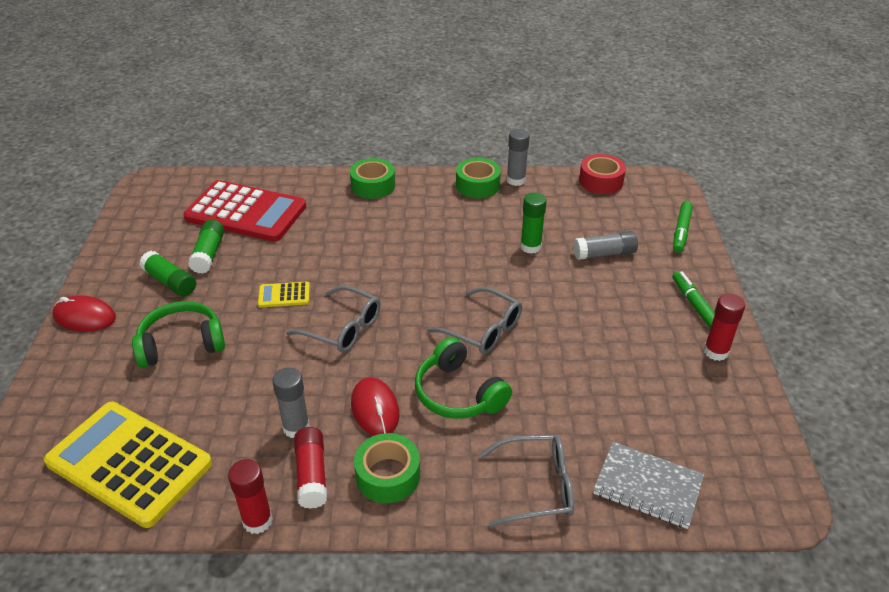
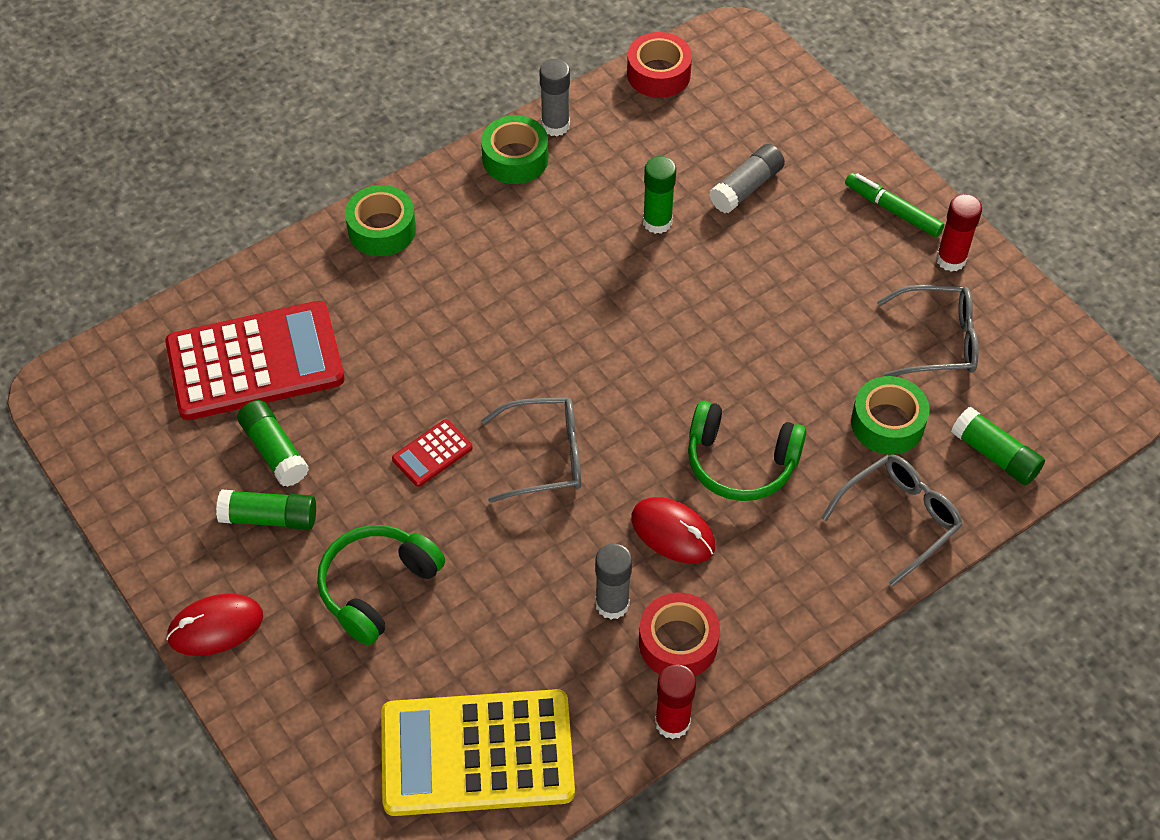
camera: 35 degrees left, 15 degrees up
(284, 295) = (432, 453): yellow calculator -> red calculator
(312, 474) = (678, 643): red glue stick -> red tape
(388, 475) = (752, 596): green tape -> green tape (887, 423)
(483, 330) = (700, 368): grey glasses -> grey glasses (938, 341)
(648, 486) = (995, 455): grey notebook -> green glue stick
(681, 231) = (805, 108): green marker -> none

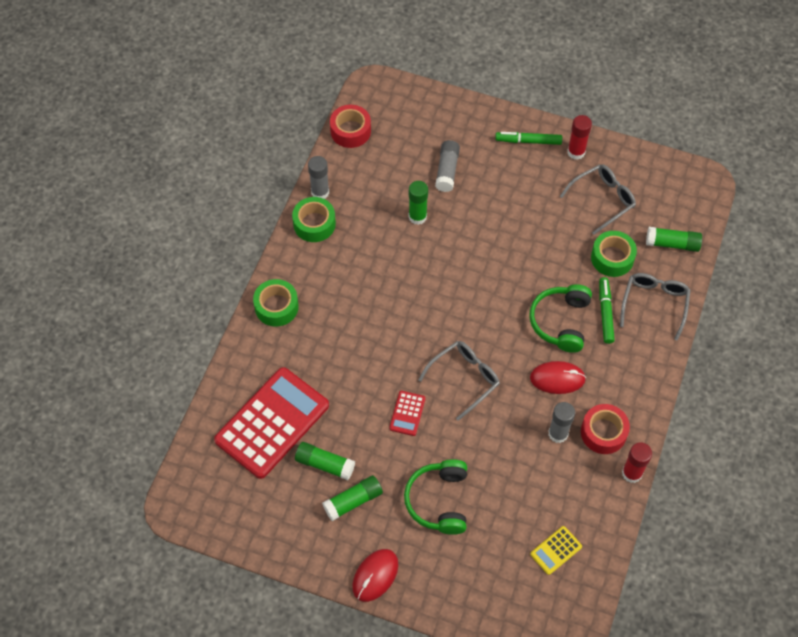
camera: 35 degrees left, 5 degrees up
(477, 753) = (556, 550): yellow calculator -> yellow calculator, size x0.42
(740, 462) = (560, 322): green headphones -> green headphones turned 120 degrees clockwise
(816, 488) = (605, 313): none -> green marker

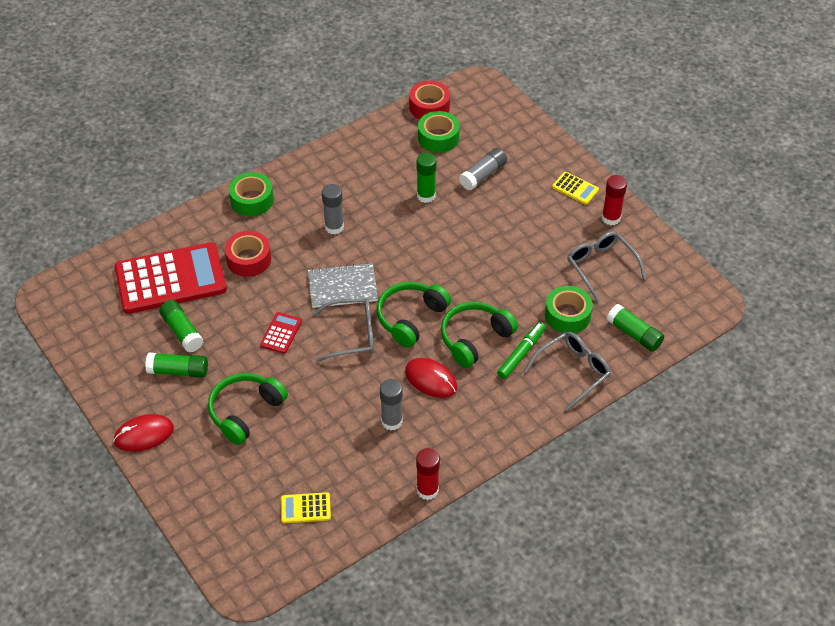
camera: 35 degrees right, 10 degrees down
(314, 224) = (337, 158): green tape -> green tape (438, 138)
(320, 192) = (363, 138): grey glue stick -> grey glue stick (334, 227)
(407, 413) = (281, 333): red calculator -> red calculator turned 150 degrees clockwise
(421, 341) = (342, 287): none -> grey notebook
(497, 335) = (410, 318): none -> green headphones
(528, 141) = (575, 188): green marker -> yellow calculator
(602, 200) = (601, 266): grey glasses -> grey glasses turned 120 degrees counterclockwise
(603, 432) = (432, 444): red tape -> red tape (249, 259)

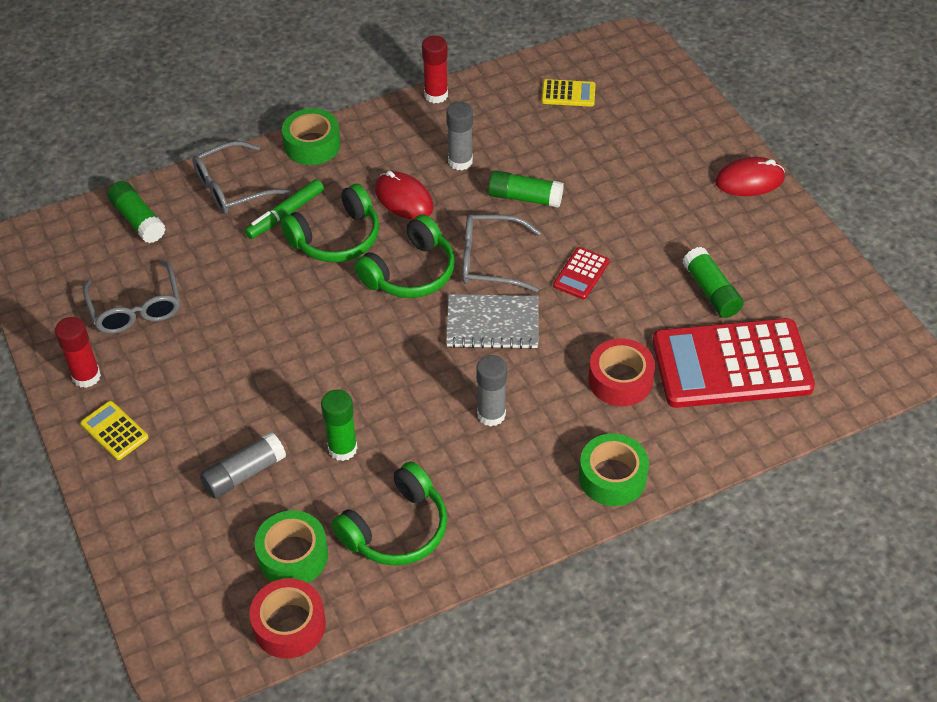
camera: 170 degrees left, 0 degrees up
(178, 371) = (713, 244): green glue stick -> green glue stick (525, 198)
(245, 411) = (630, 190): green headphones -> green headphones (396, 529)
(567, 315) = (209, 252): green tape -> green tape (312, 145)

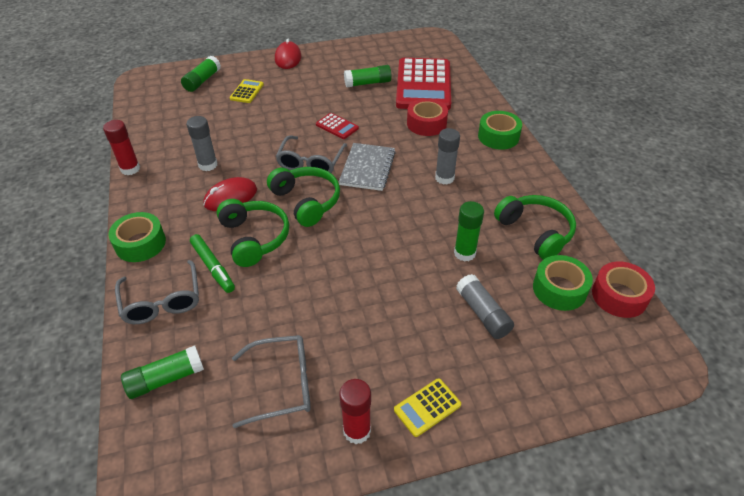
camera: 80 degrees left, 5 degrees down
(525, 198) = (259, 140): green glue stick -> green glue stick (202, 81)
(568, 94) = (172, 110): yellow calculator -> yellow calculator (247, 92)

